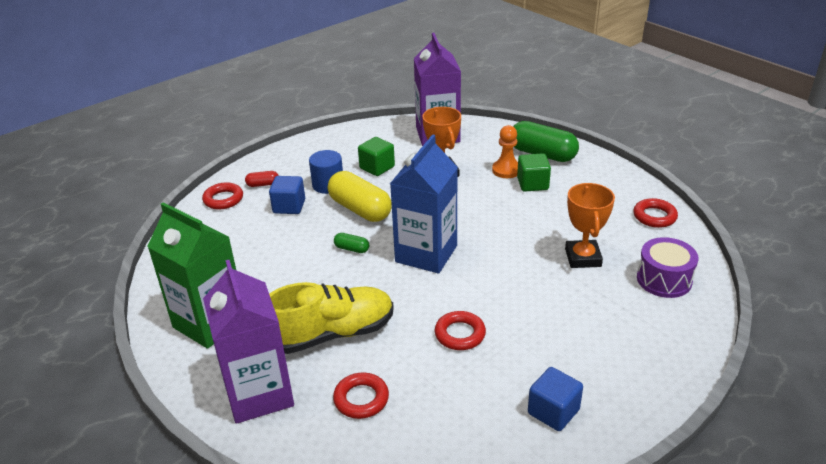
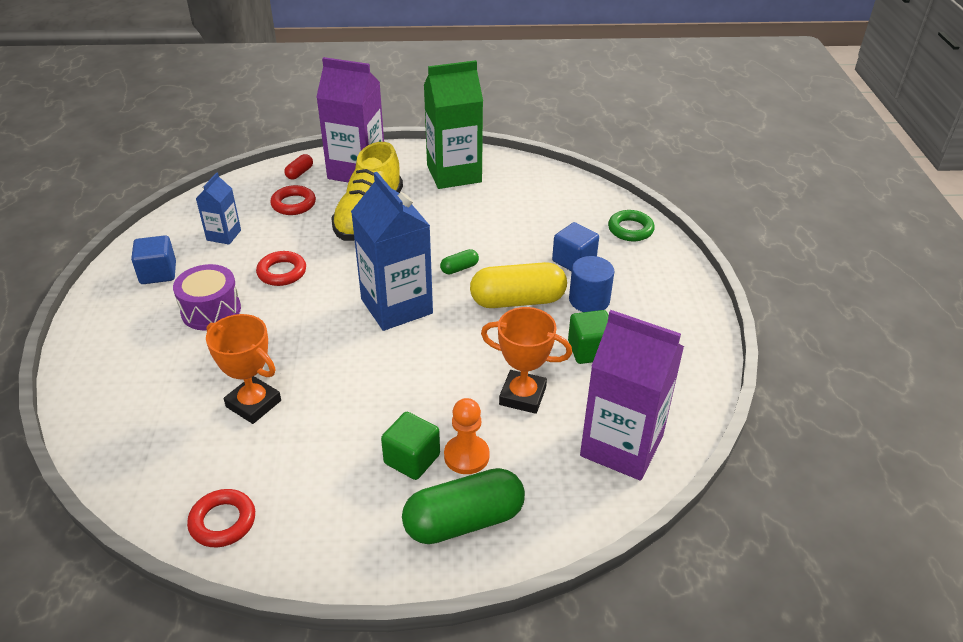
camera: 125 degrees right, 5 degrees up
(223, 199) = (630, 229): red ring -> green ring
(263, 184) = (635, 260): red capsule -> red capsule (299, 173)
(458, 411) = (224, 235): none -> blue carton
(664, 280) = (149, 438): purple drum -> purple drum (211, 310)

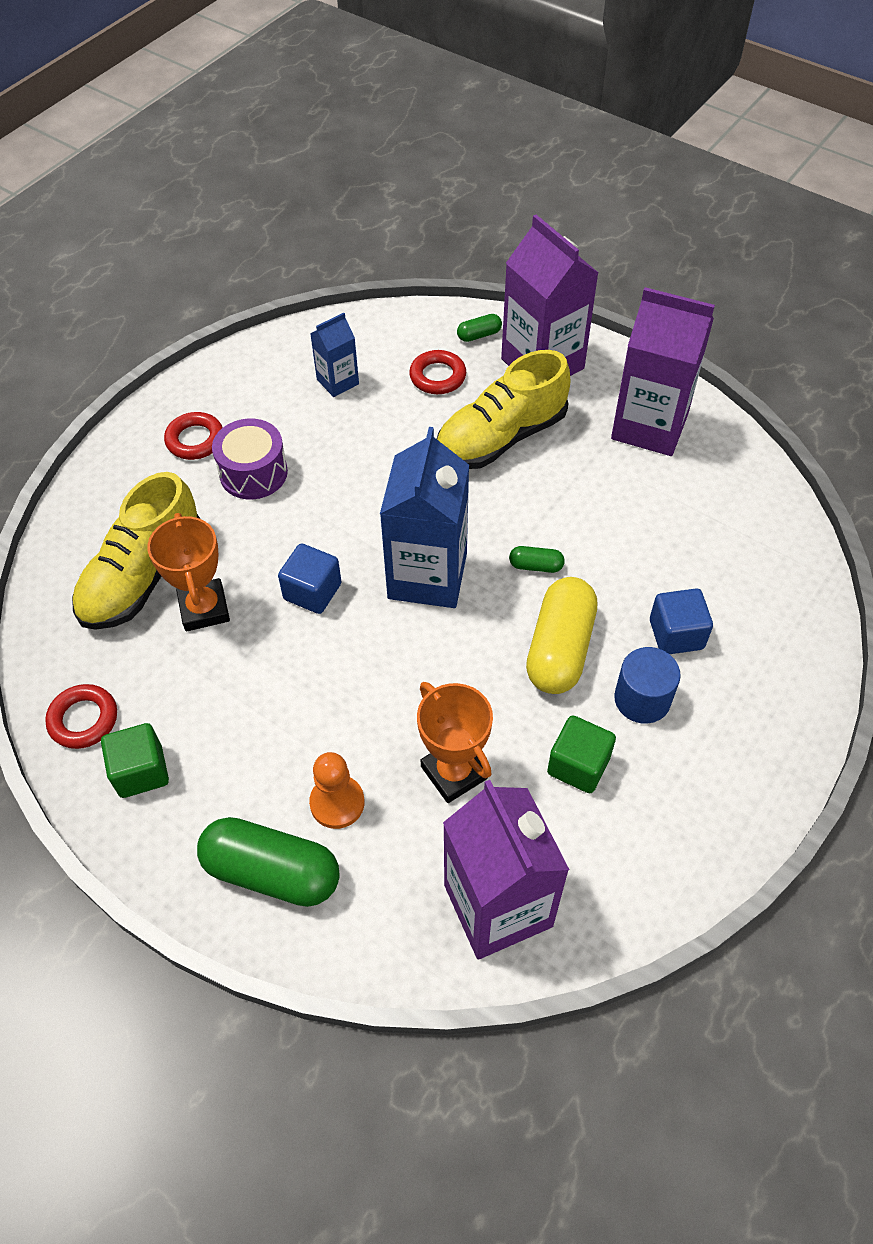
camera: 40 degrees right, 15 degrees up
(158, 273) = (243, 397): blue cube -> blue cube (312, 591)
(182, 410) = (143, 576): none -> yellow shoe
(282, 272) = (353, 463): red ring -> red ring (195, 440)
(299, 173) = (479, 335): red capsule -> green capsule
(412, 459) = (286, 769): green cube -> green cube (141, 771)
(454, 174) = (649, 426): green carton -> purple carton
(517, 300) = (560, 648): yellow capsule -> yellow capsule turned 75 degrees clockwise
(630, 229) = (792, 631): green ring -> none

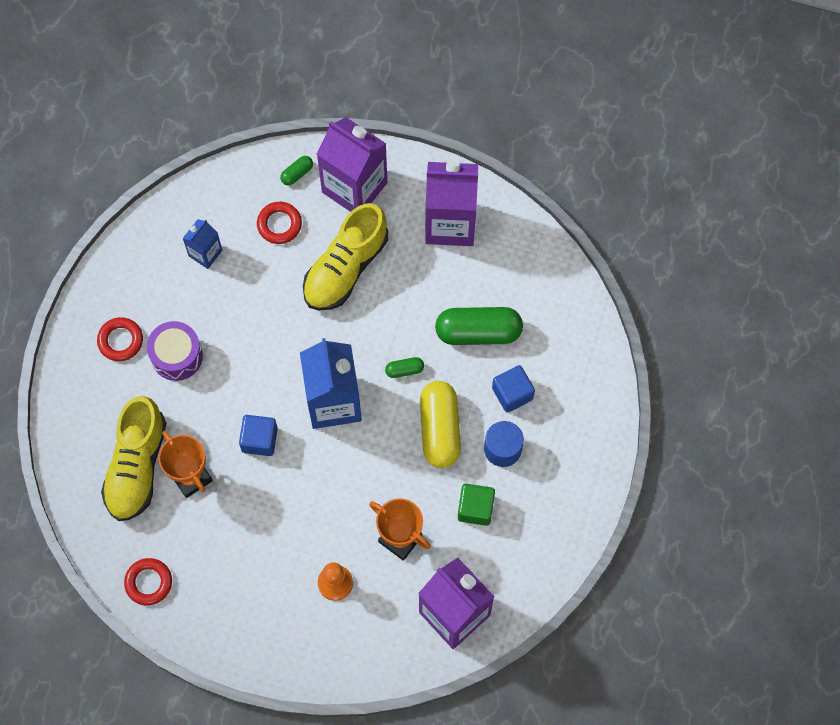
camera: 20 degrees left, 15 degrees up
(141, 771) = (203, 604): green cube -> none
(272, 872) = (313, 639): green capsule -> green capsule (478, 331)

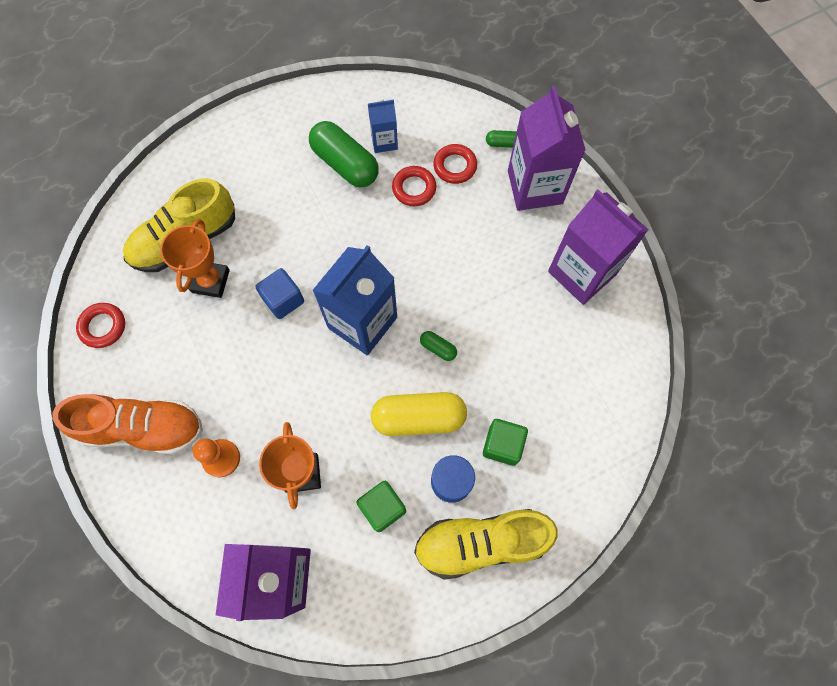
camera: 45 degrees right, 0 degrees up
(120, 341) = (267, 148): red ring -> red ring (414, 188)
(177, 356) = (292, 191): purple drum -> none
(259, 617) = (143, 428): none -> orange shoe
(345, 267) = (471, 236): yellow shoe -> yellow shoe (481, 542)
(440, 429) = (419, 418): yellow capsule -> yellow capsule turned 45 degrees clockwise
(478, 331) = (523, 372): green capsule -> green capsule (345, 164)
(512, 393) = (502, 445): blue cube -> green cube

